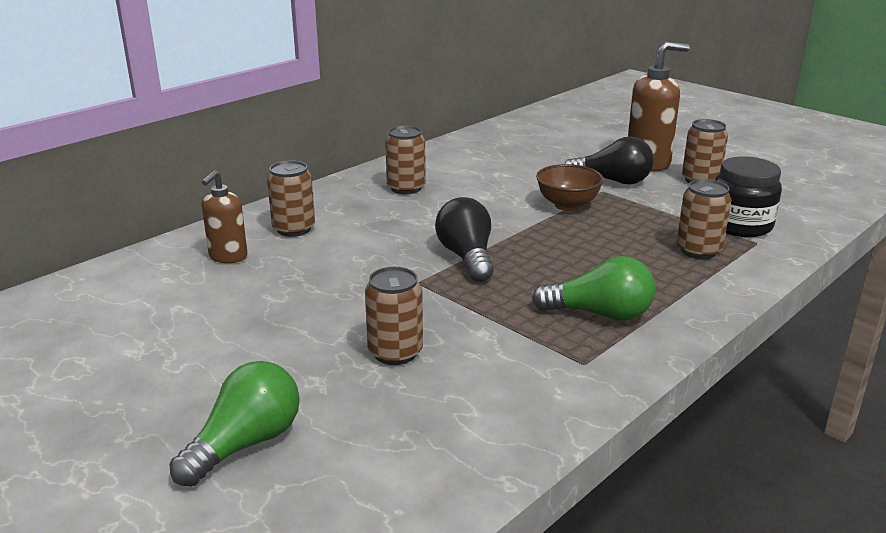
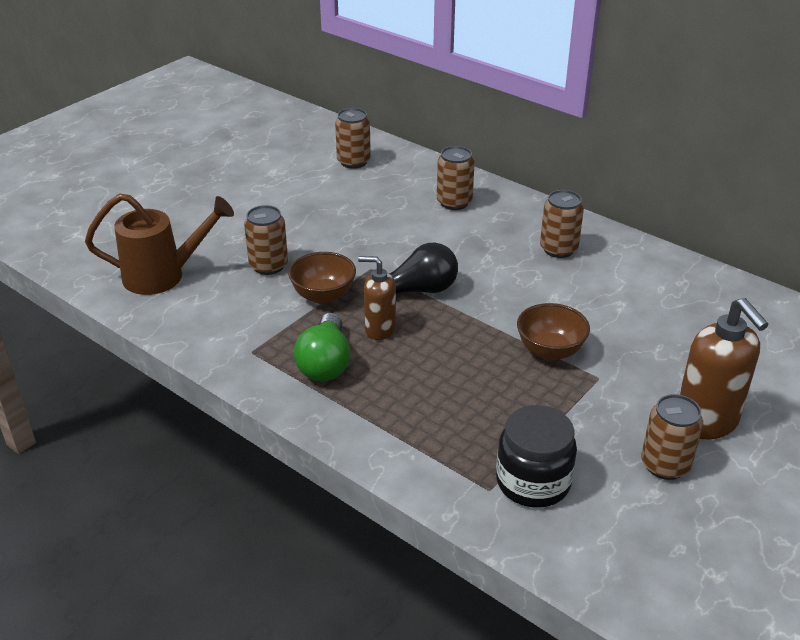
camera: 85 degrees right, 10 degrees up
(228, 257) = (400, 182): brown soap dispenser -> brown soap dispenser (379, 329)
(246, 444) = (176, 223): green light bulb -> none
(401, 449) = (163, 276): none -> brown watering can
(470, 313) = (323, 296): none -> brown bowl
(612, 181) = (632, 387): black light bulb -> none
(698, 251) = (459, 438): brown can -> brown can (353, 162)

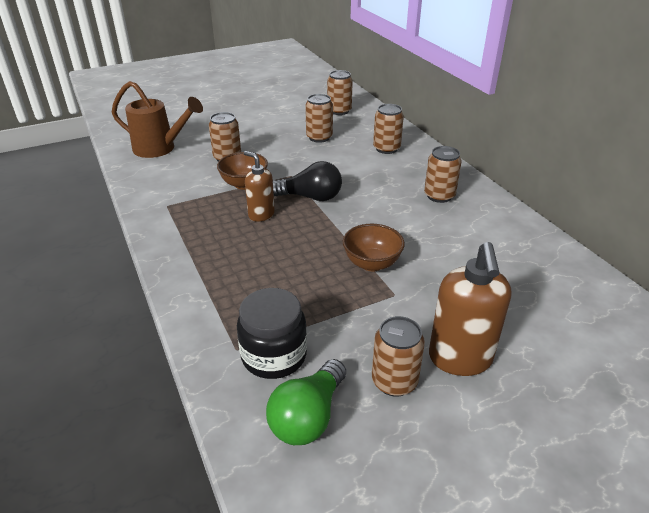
camera: 25 degrees right, 0 degrees up
(325, 363) = (205, 226): green light bulb -> green light bulb (308, 417)
(360, 207) = (319, 137): none -> brown can

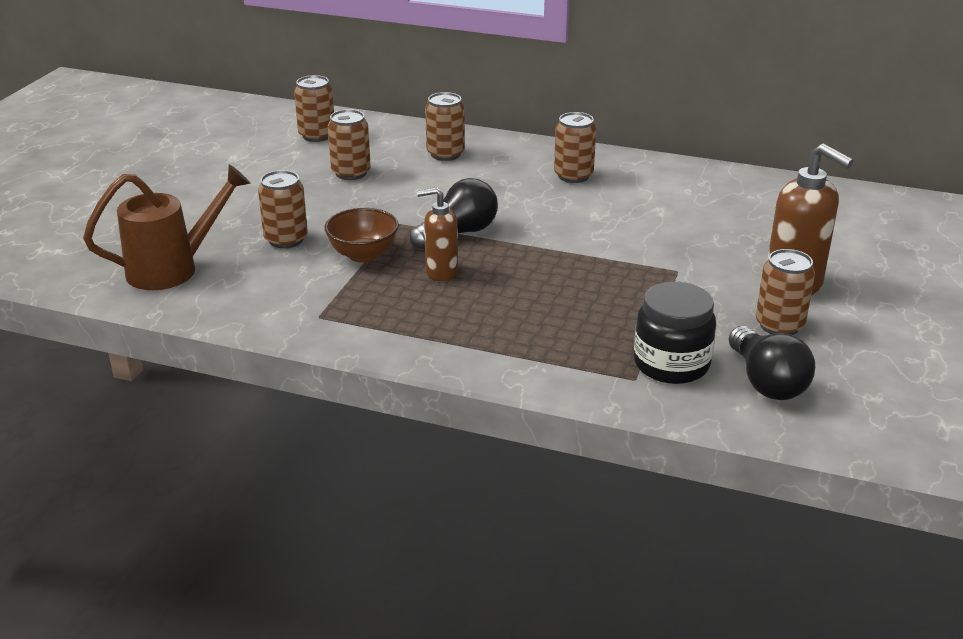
camera: 45 degrees left, 5 degrees down
(308, 417) = (766, 382): green light bulb -> black light bulb
(372, 263) = (619, 258): brown bowl -> none

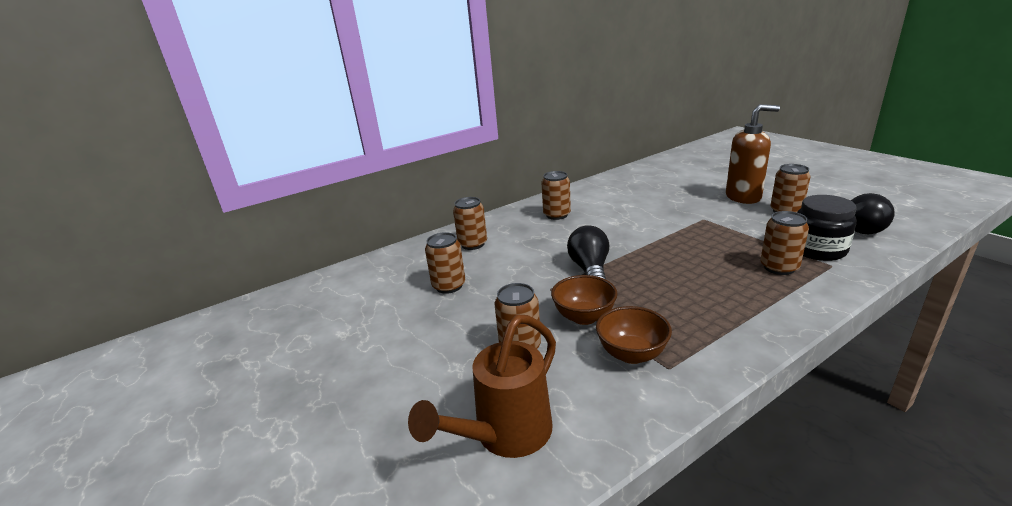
camera: 50 degrees left, 5 degrees down
(172, 269) = (505, 435): brown watering can -> brown watering can turned 150 degrees counterclockwise
(317, 135) = (369, 283): brown can -> brown can (779, 267)
(324, 294) = (632, 354): none -> brown bowl
(441, 272) = (641, 292): brown soap dispenser -> none

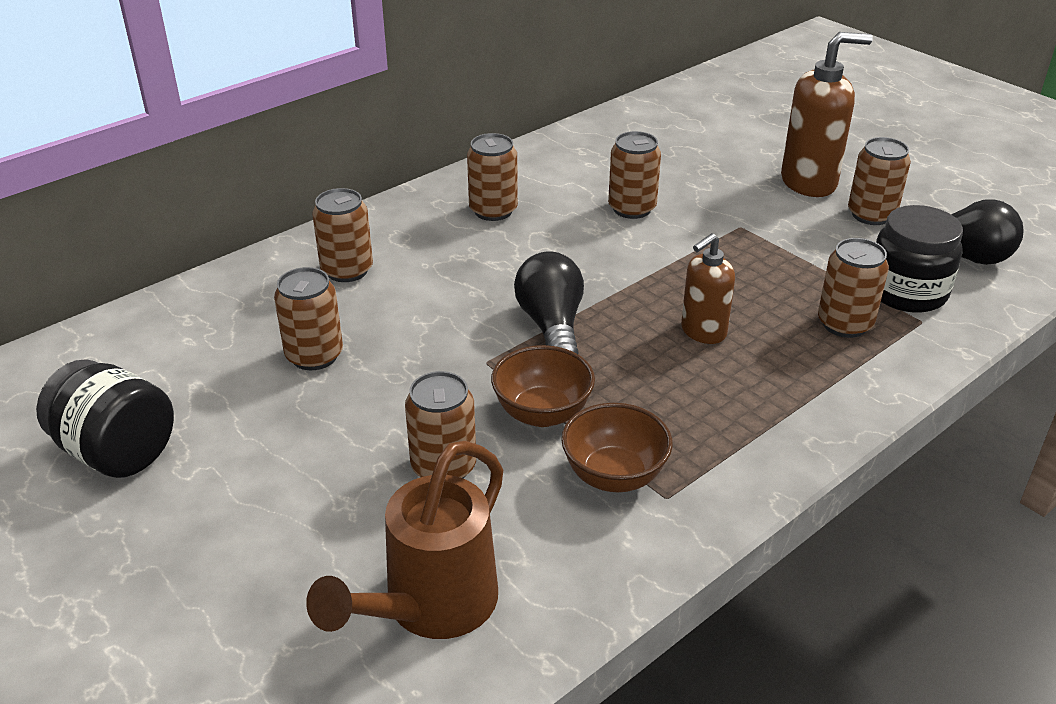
camera: 10 degrees left, 10 degrees up
(328, 336) = (117, 452): none -> black jar
(637, 212) = (632, 208): none -> brown can
(685, 272) = (703, 332): none -> brown soap dispenser

